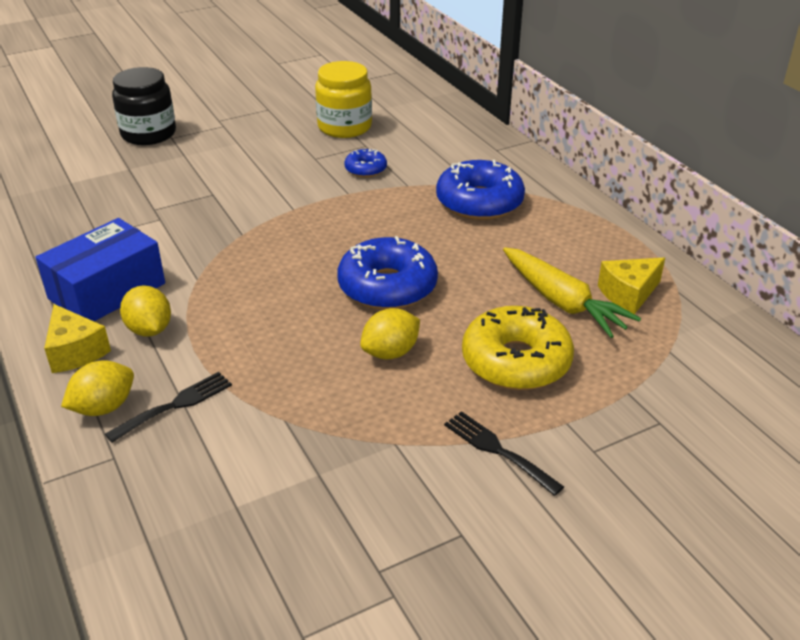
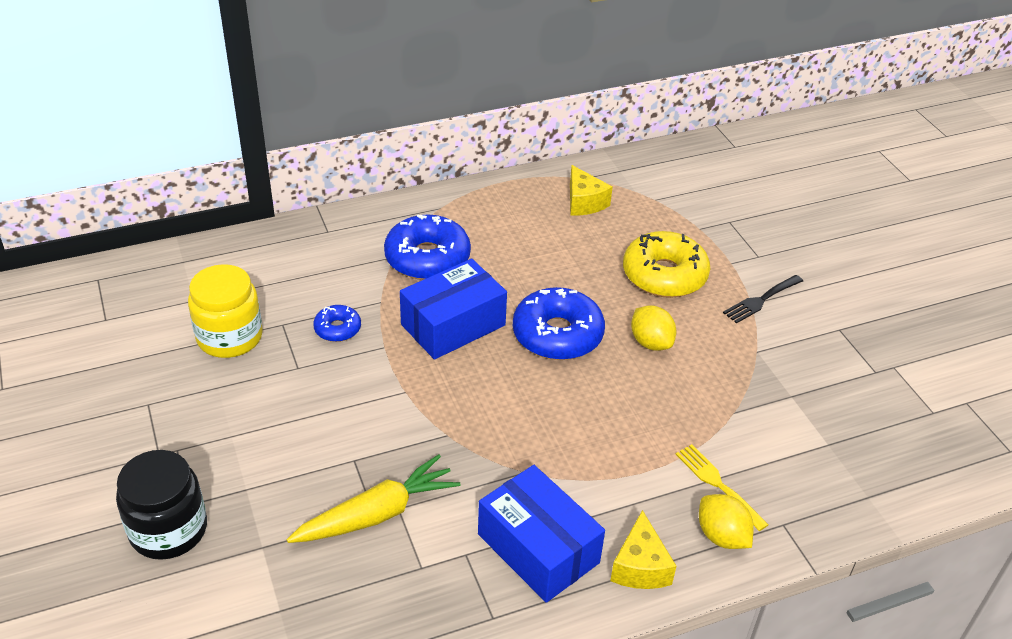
camera: 85 degrees left, 5 degrees up
(75, 351) = (640, 566): yellow cheese -> yellow cheese turned 120 degrees clockwise
(149, 330) = (608, 507): yellow lemon -> none
(175, 405) = (717, 484): black fork -> yellow fork
(386, 225) = (453, 325): none -> blue box
(562, 302) = (591, 238): yellow carrot -> yellow carrot (377, 514)

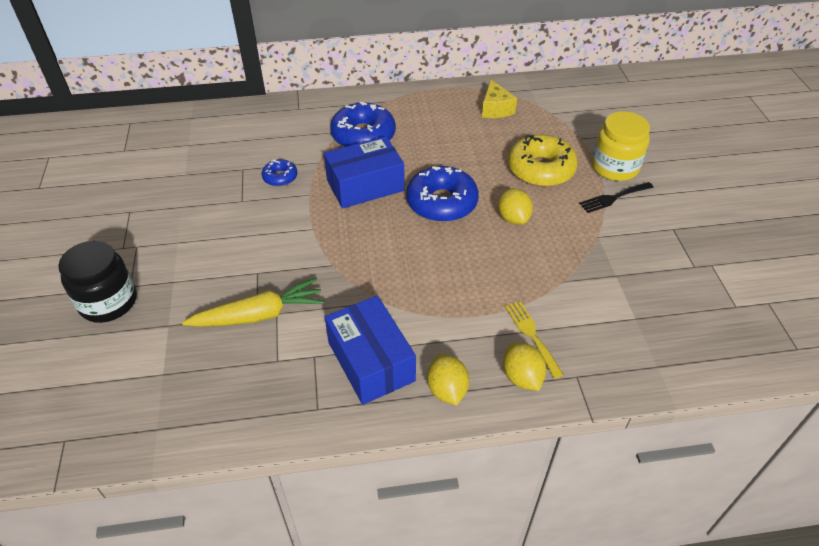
camera: 15 degrees right, 5 degrees up
(230, 337) = (202, 173): yellow jar -> yellow jar (615, 167)
(640, 566) = (447, 390): yellow cheese -> yellow lemon

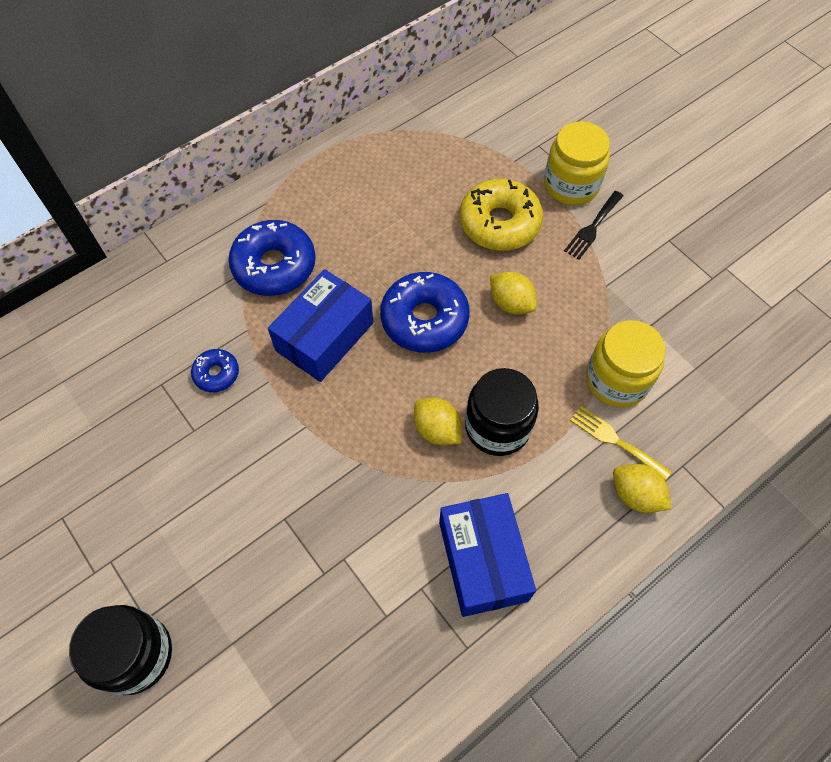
camera: 30 degrees left, 15 degrees up
(259, 315) = (326, 572): yellow carrot -> none
(371, 361) = (483, 561): blue box -> blue box turned 45 degrees clockwise
(446, 286) = (497, 426): none -> black jar
(447, 390) = (577, 550): yellow lemon -> yellow lemon (437, 430)
(495, 109) = (400, 159): yellow cheese -> none
(562, 298) = (616, 380): none -> yellow jar

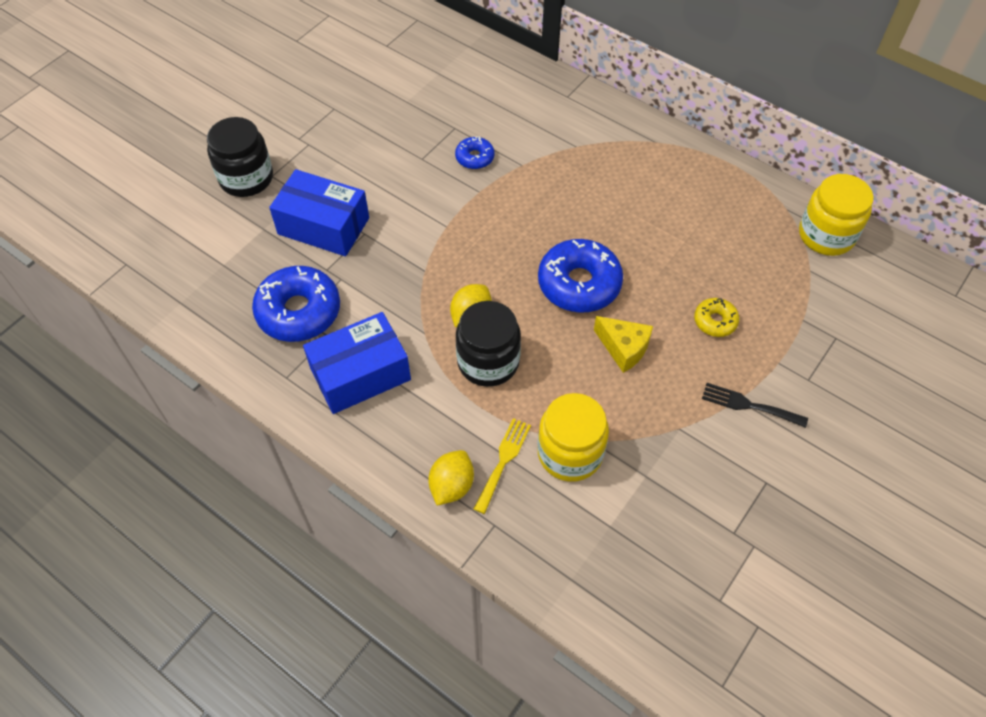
camera: 75 degrees right, 5 degrees down
(274, 266) = (591, 165): blue donut -> blue donut (299, 311)
(324, 336) = (534, 217): blue box -> blue box (323, 226)
(499, 223) = (715, 321): yellow donut -> yellow donut, size x0.51
(511, 303) = (623, 348): yellow lemon -> yellow cheese
(571, 185) = (795, 376): yellow jar -> yellow jar (826, 235)

